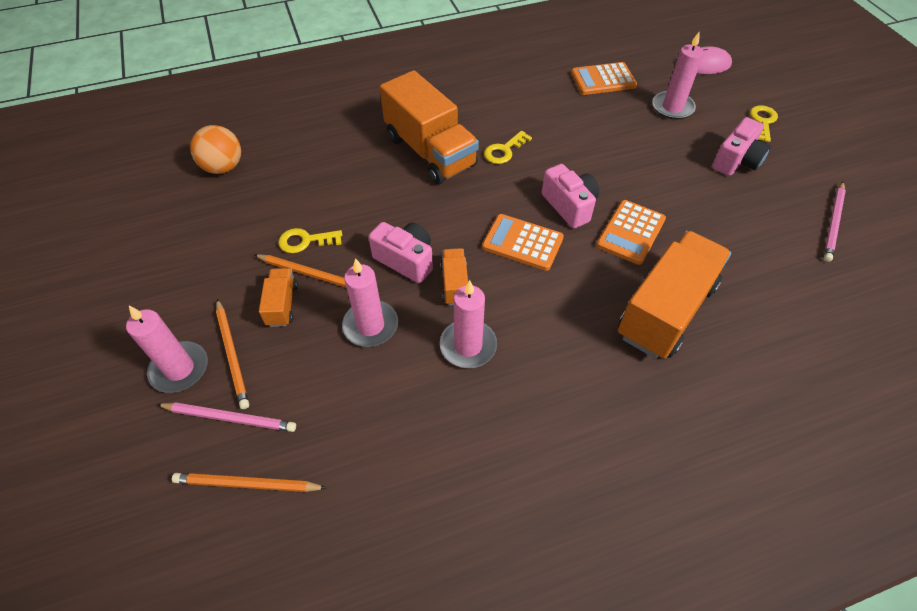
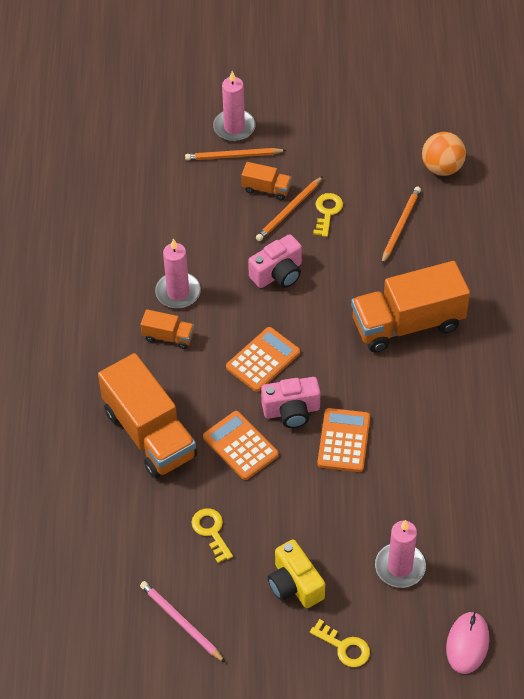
camera: 110 degrees right, 0 degrees up
(230, 418) = (182, 150): pink pencil -> none
(247, 484) = (131, 154): orange pencil -> orange pencil (400, 226)
(370, 325) = (223, 238): pink candle -> none
(455, 284) = (239, 300): orange truck -> orange truck (168, 337)
(504, 150) = (386, 384): yellow key -> yellow key (211, 531)
(603, 79) = (473, 519): orange calculator -> orange calculator (344, 441)
(736, 161) = (295, 584): pink camera -> yellow camera

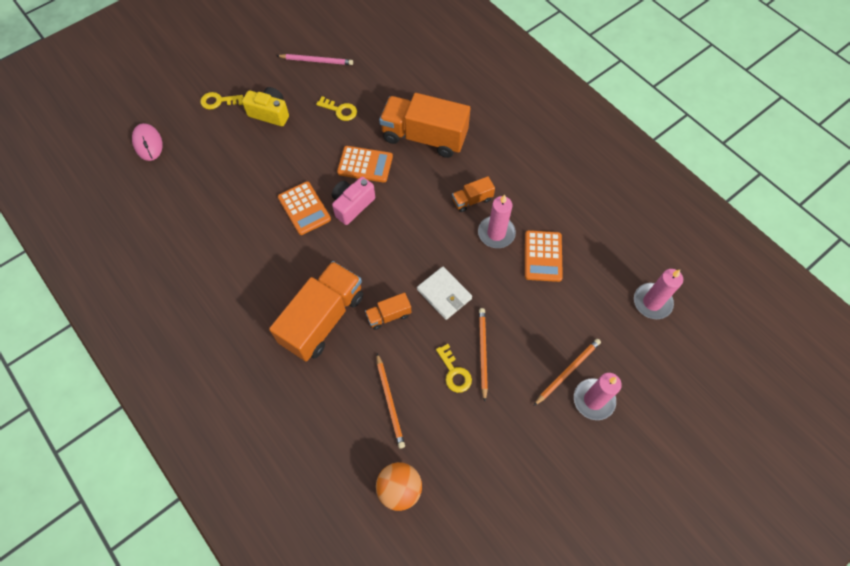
camera: 140 degrees right, 10 degrees up
(263, 360) = (399, 225): orange calculator -> orange calculator (542, 256)
(266, 189) = (516, 359): orange truck -> orange truck (389, 315)
(278, 274) = (444, 294): pink camera -> white wallet
(400, 567) = (215, 158): pink candle -> pink candle (652, 302)

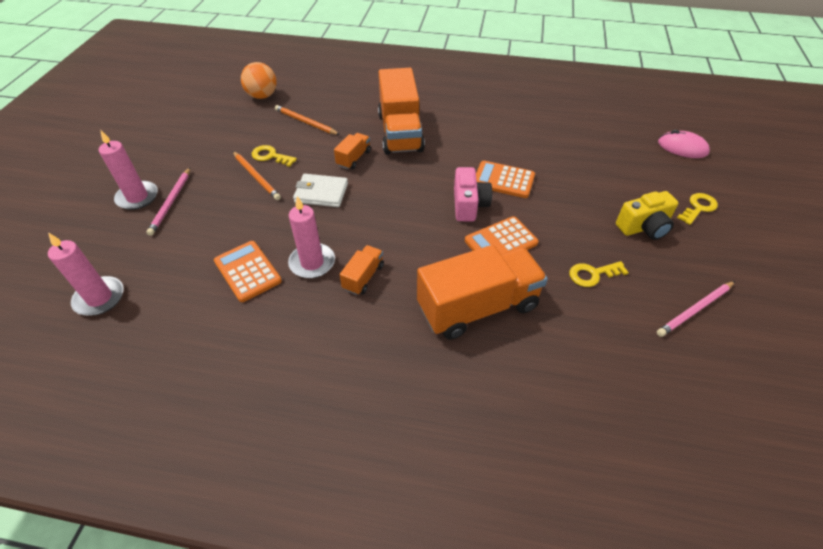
camera: 140 degrees right, 15 degrees down
(567, 371) = (171, 202): orange pencil -> pink pencil

